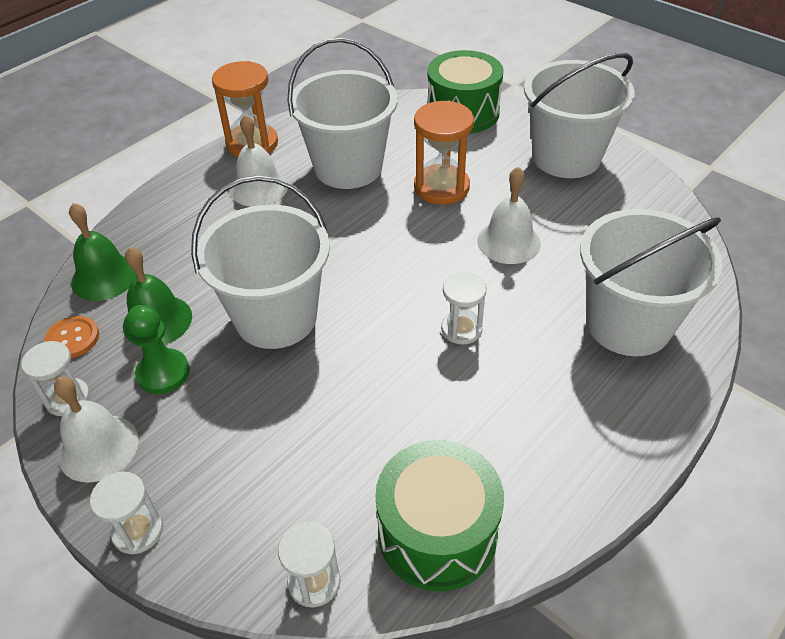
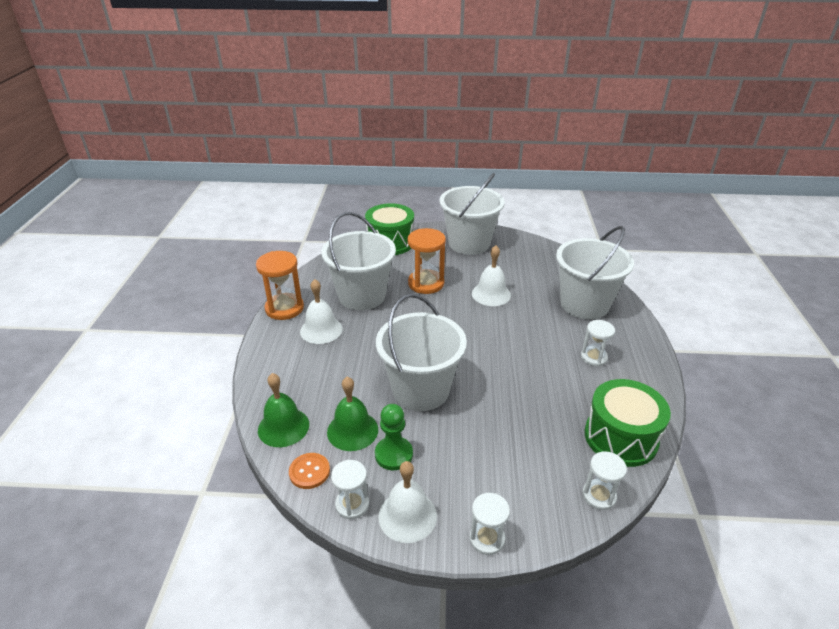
camera: 40 degrees left, 10 degrees down
(461, 329) = (519, 344): white hourglass -> white hourglass (594, 357)

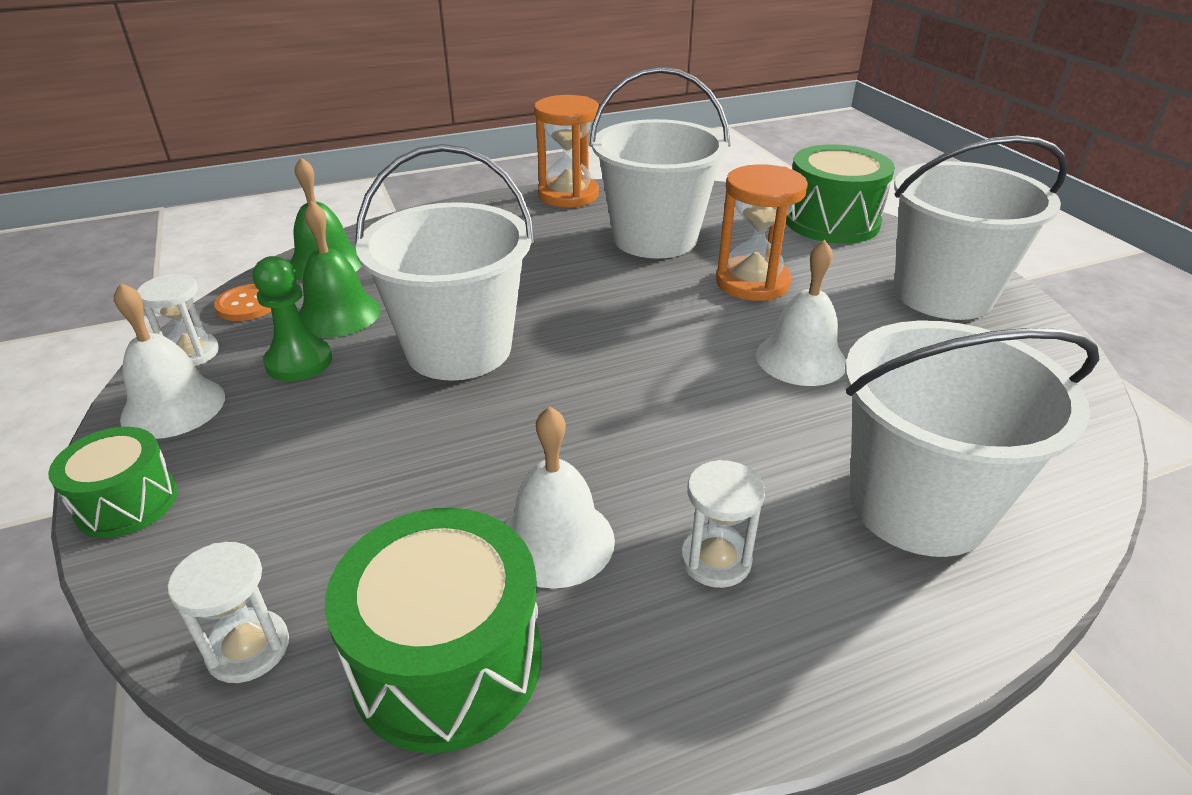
camera: 65 degrees right, 0 degrees up
(321, 330) = (543, 232): white bell -> white bell (556, 541)
(487, 538) = (127, 503): white hourglass -> green drum

